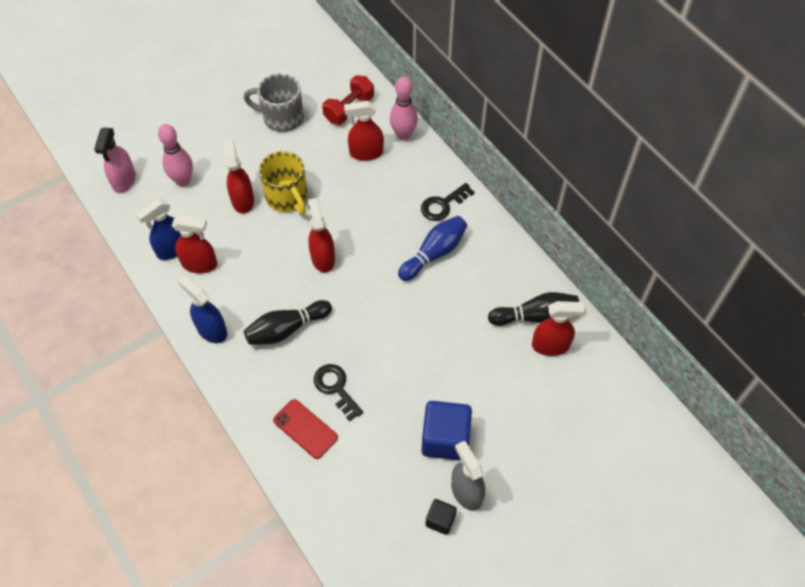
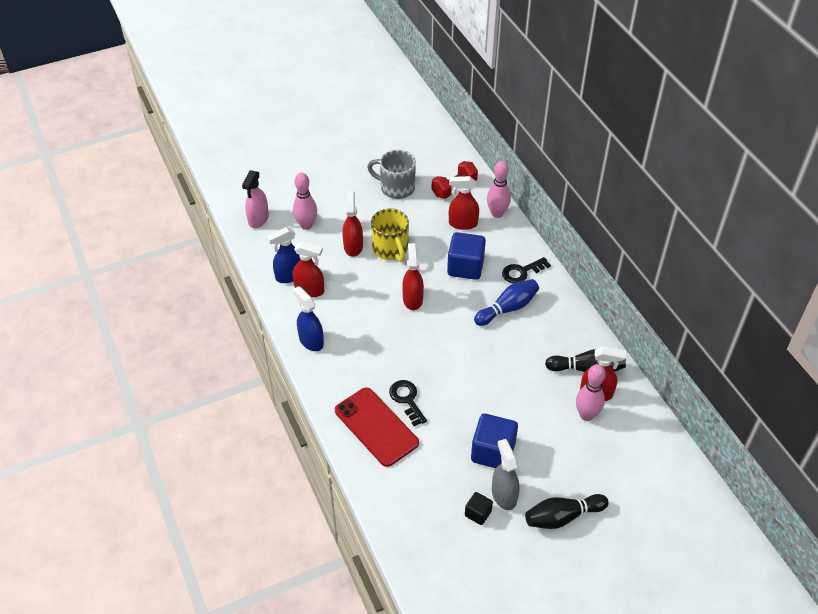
camera: 10 degrees right, 10 degrees down
(286, 329) = (373, 349): black bowling pin -> black bowling pin (562, 517)
(305, 429) = (376, 427): red phone -> red phone, size x1.63
(377, 208) = (465, 267): none -> blue cube
(544, 374) = (586, 415): none -> pink bowling pin

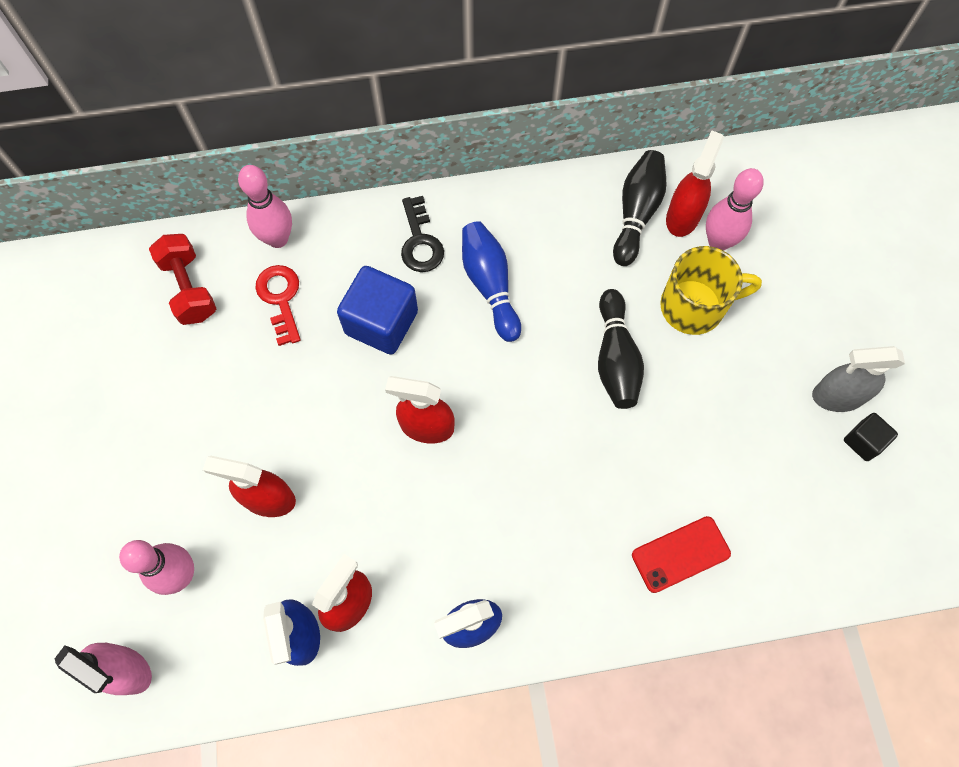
camera: 75 degrees left, 20 degrees up
(376, 427) = (680, 554): red phone -> red phone, size x0.61
(391, 249) = (298, 433): yellow mug -> yellow mug (694, 306)
(396, 188) = (148, 385): grey mug -> none
(407, 399) = (636, 491): black key -> none
(462, 223) = (280, 299): red spray bottle -> red key
(493, 452) = (760, 389): blue cube -> none
(562, 517) = (883, 329): black bowling pin -> black bowling pin (615, 358)

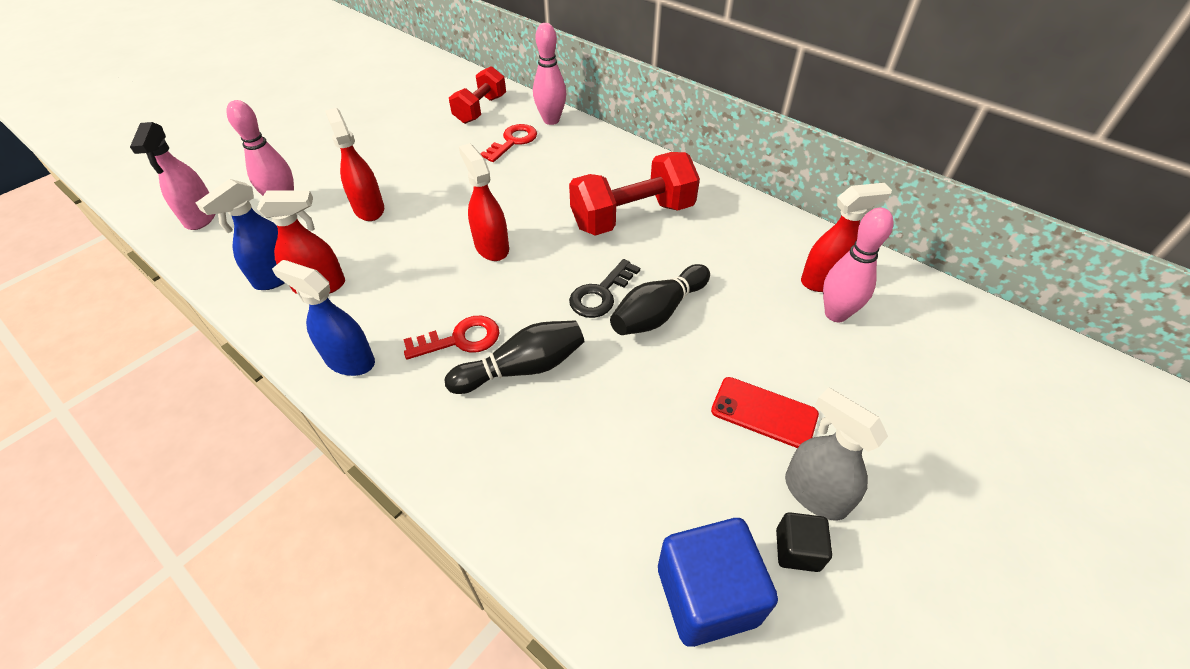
camera: 50 degrees right, 20 degrees down
(381, 322) = (545, 186): blue cube -> blue cube (707, 595)
(420, 241) = (623, 170): black key -> black key (600, 294)
(490, 285) = (632, 216): blue bowling pin -> red dumbbell
(520, 525) = (460, 339): none -> red key
(636, 213) = (789, 254): black bowling pin -> black bowling pin (522, 368)
(680, 554) = (529, 463): red phone -> red phone (764, 413)
(694, 306) = (762, 333): yellow mug -> none

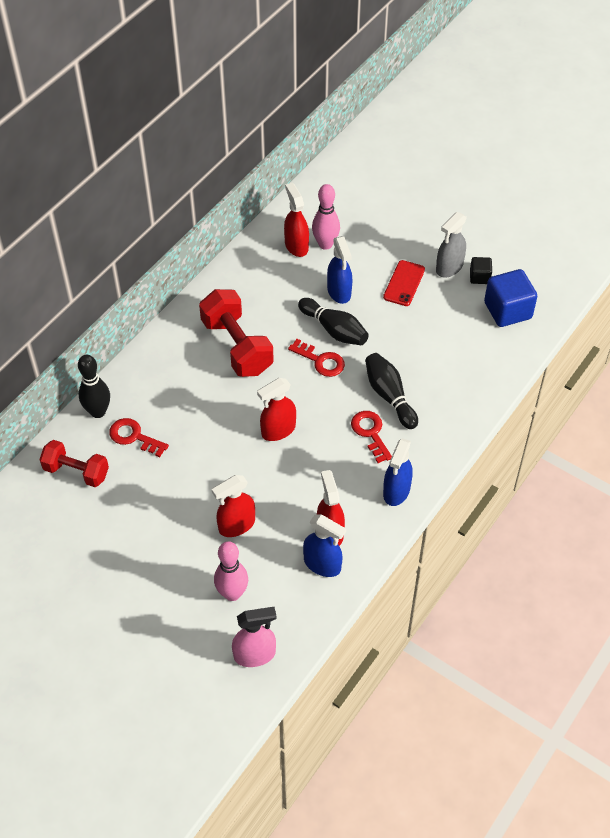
camera: 95 degrees left, 5 degrees up
(551, 120) = (98, 412): pink bowling pin -> black bowling pin
(600, 294) = (321, 361): black key -> red key
(735, 323) = (339, 292): none -> blue spray bottle

